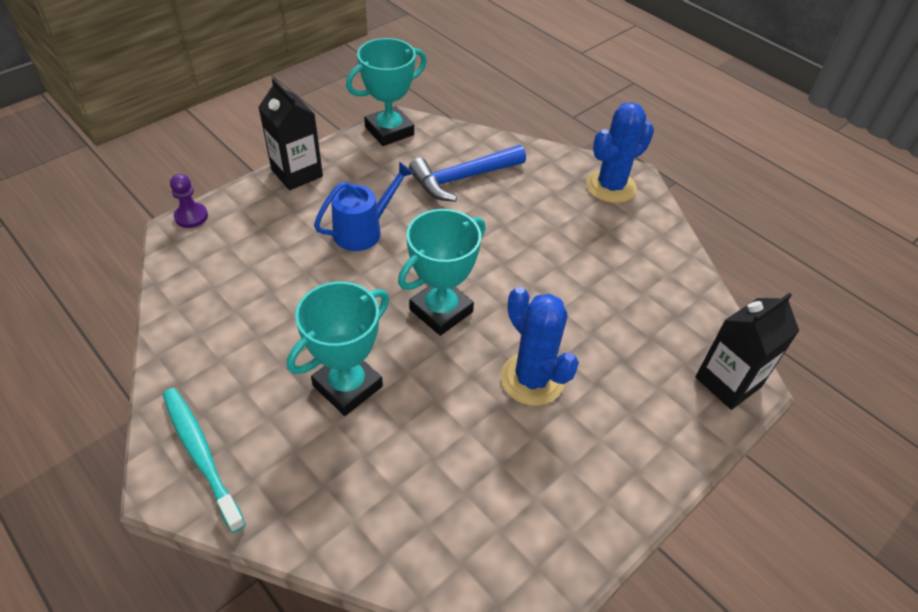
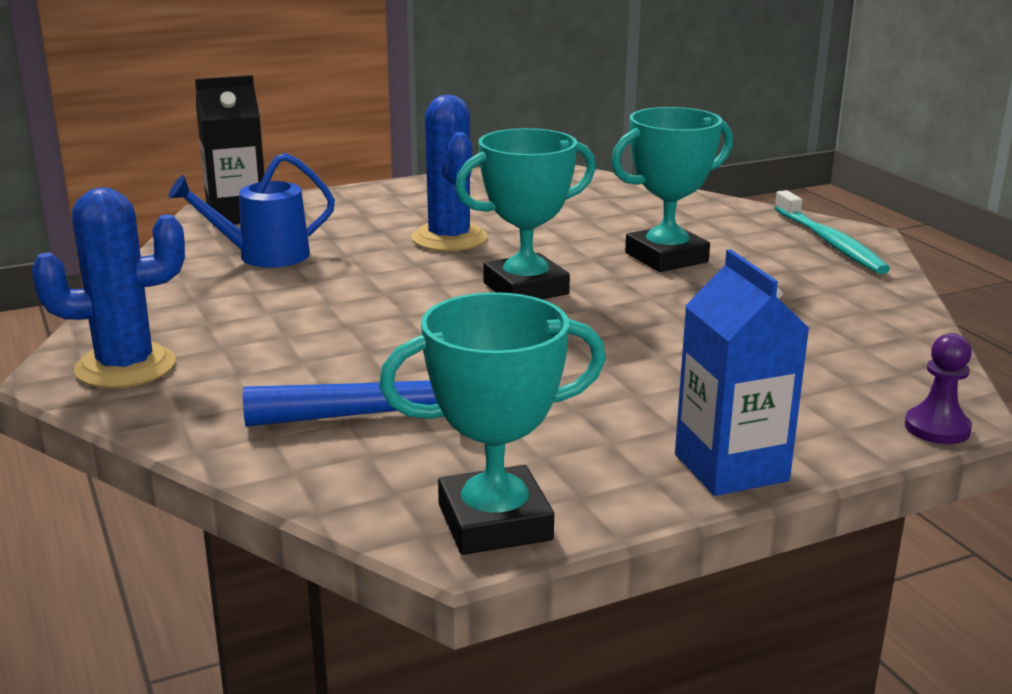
camera: 160 degrees left, 25 degrees down
(297, 173) = (731, 468): black carton -> blue carton
(363, 230) = (610, 371): blue watering can -> blue watering can (263, 256)

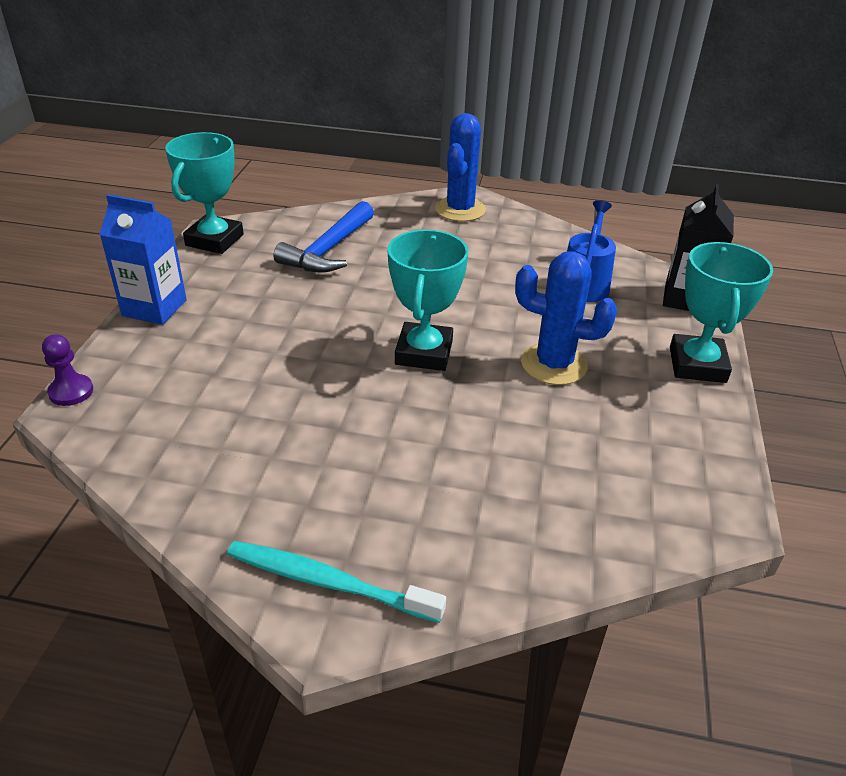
camera: 125 degrees right, 15 degrees up
(666, 257) = (407, 449): turquoise trophy -> turquoise trophy (697, 365)

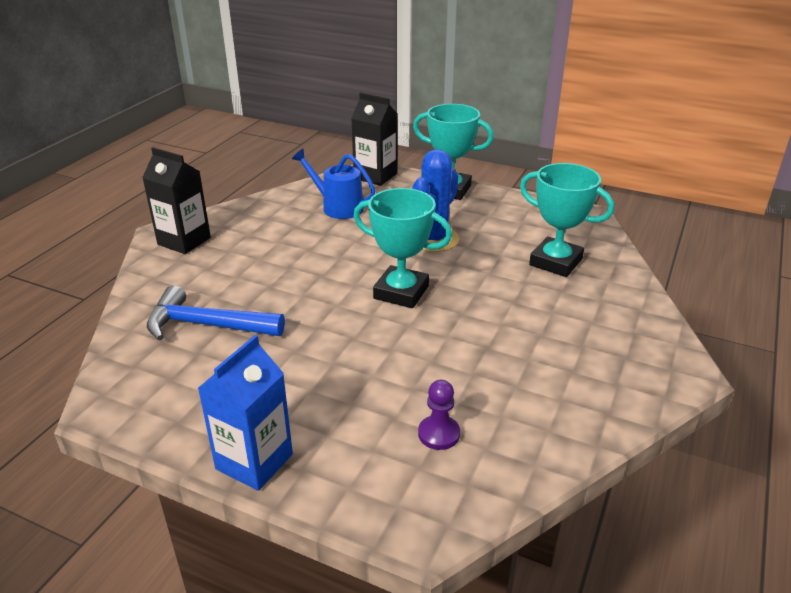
camera: 75 degrees left, 5 degrees down
(71, 392) = (394, 530): purple pawn -> purple pawn (439, 434)
(214, 240) = (128, 408): turquoise trophy -> turquoise trophy (555, 262)
(328, 582) = (647, 366): turquoise toothbrush -> none
(329, 250) = (207, 325): blue hammer -> blue hammer turned 150 degrees clockwise
(460, 210) = (184, 241): blue cactus -> black carton

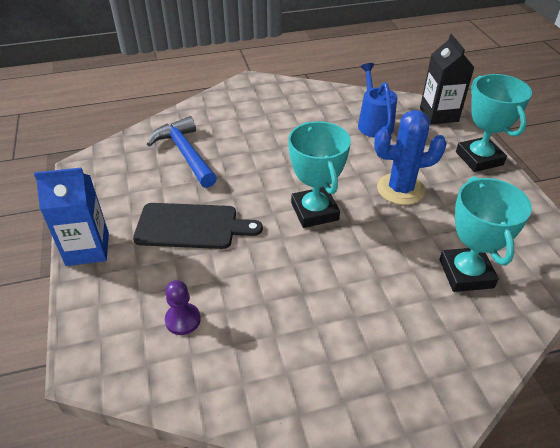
camera: 50 degrees right, 10 degrees up
(184, 241) = (252, 93): black carton -> none
(321, 371) = (191, 226): none -> black cutting board

